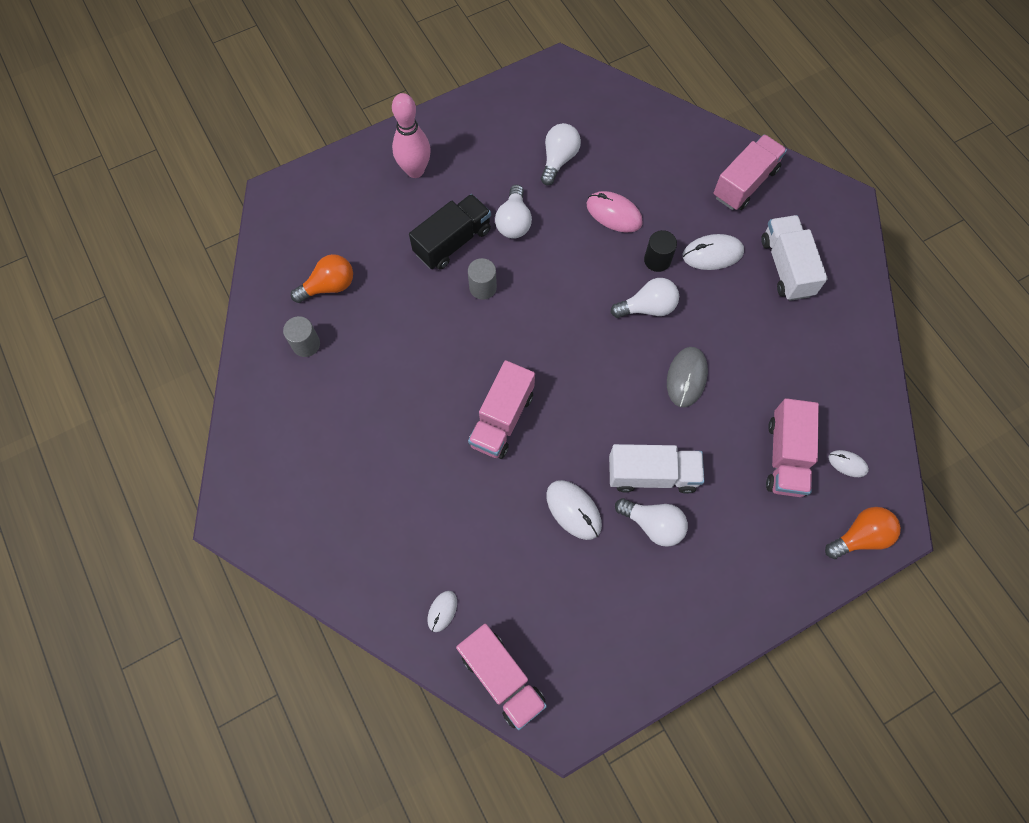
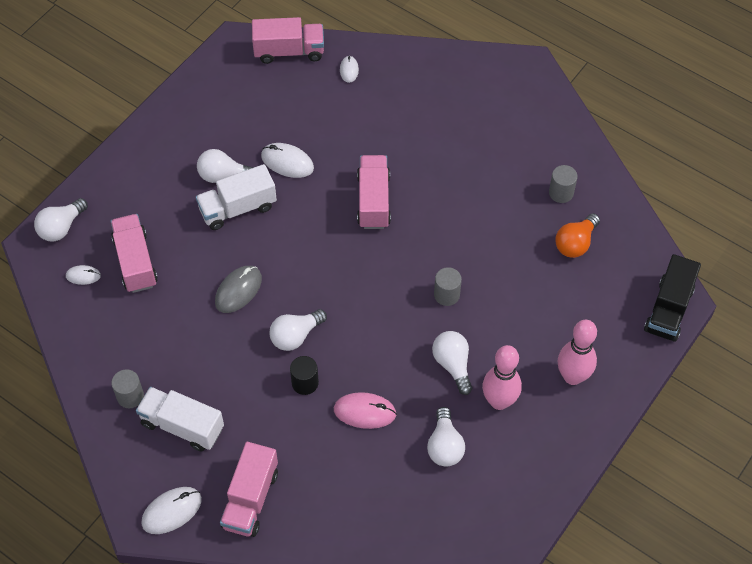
camera: 155 degrees right, 10 degrees down
(453, 242) = (496, 324): black truck -> black truck (668, 309)
(491, 176) = (499, 401): none -> pink bowling pin
(502, 678) = (289, 51): pink truck -> pink truck turned 150 degrees clockwise
(686, 378) = (238, 290): grey mouse -> grey mouse turned 45 degrees clockwise
(712, 254) = (256, 410): white mouse -> white mouse (171, 511)
(786, 267) = (182, 426): white truck -> white truck turned 150 degrees clockwise
(829, 314) = (130, 396): none -> grey cylinder
(860, 536) = (61, 227): orange light bulb -> white light bulb

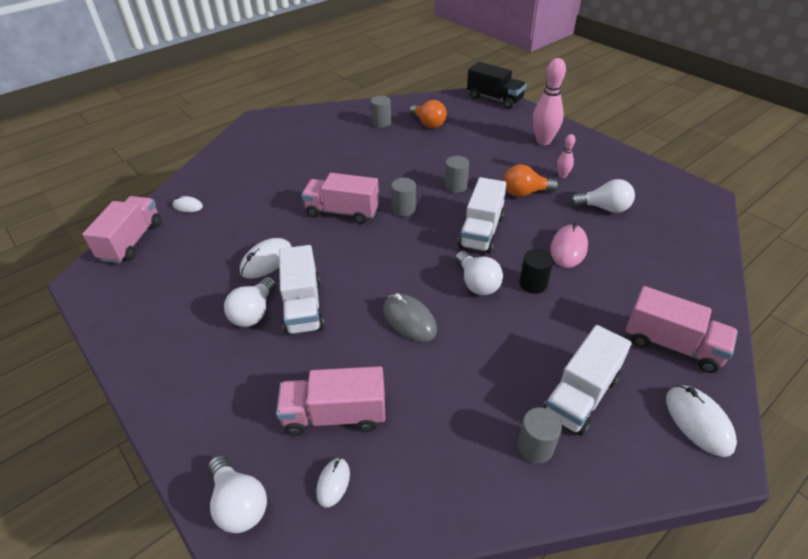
camera: 75 degrees left, 15 degrees down
(373, 330) = (481, 231): none -> white truck
(392, 254) = (404, 209): none -> grey cylinder
(453, 365) = (525, 193): white light bulb -> orange light bulb
(499, 401) = (562, 175): pink bowling pin -> pink bowling pin, size x0.51

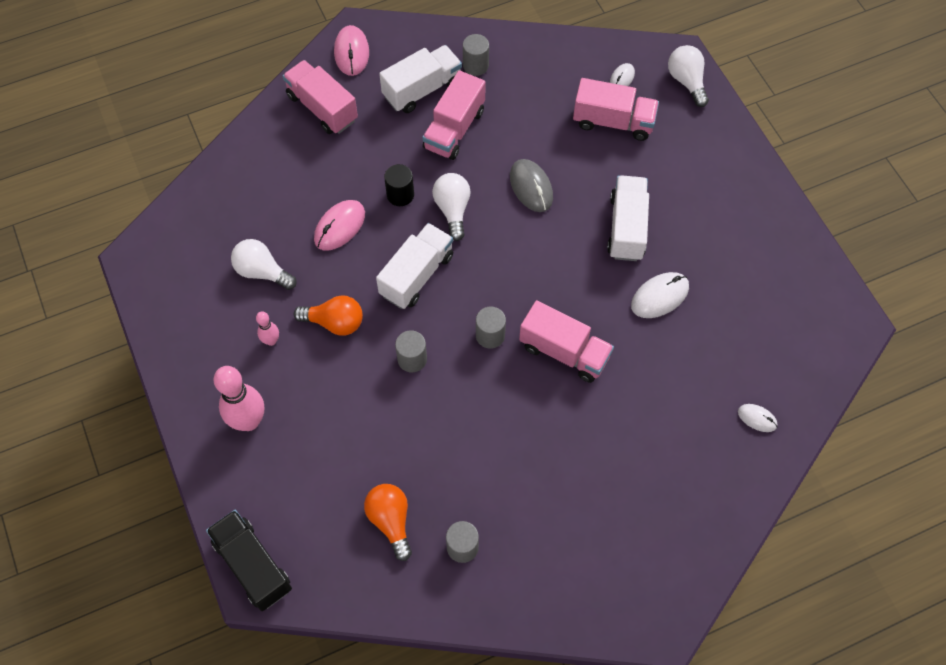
camera: 165 degrees left, 20 degrees up
(132, 241) = (816, 370): pink truck -> pink truck (454, 129)
(254, 312) = (674, 233): white light bulb -> none
(698, 422) = (351, 52): white mouse -> pink mouse

